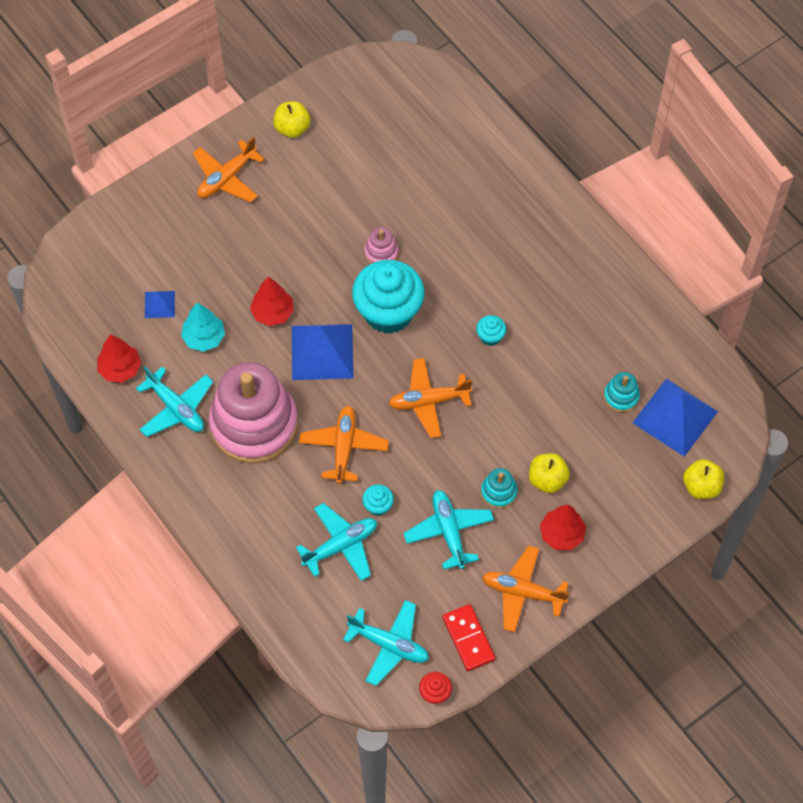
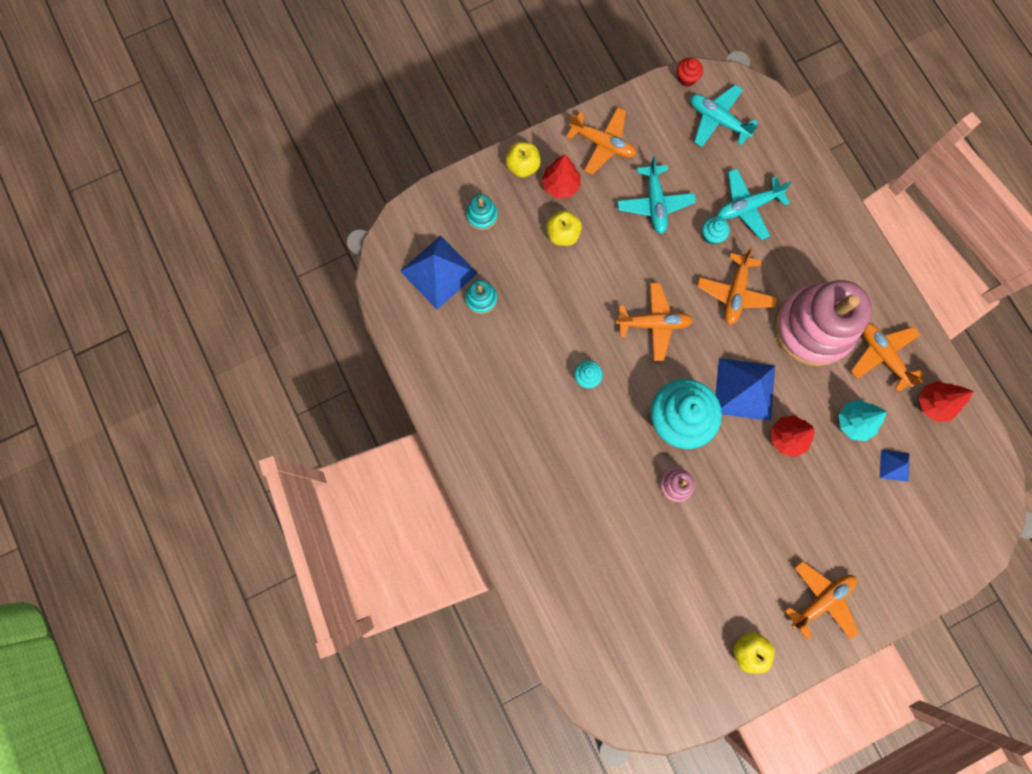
camera: 170 degrees left, 15 degrees up
(176, 408) = (882, 355): turquoise plane -> orange plane
(468, 638) = (653, 115): red domino -> none
(498, 492) = (606, 230): turquoise stacking toy -> turquoise stacking toy (482, 215)
(701, 486) = (433, 206): yellow apple -> yellow apple (523, 166)

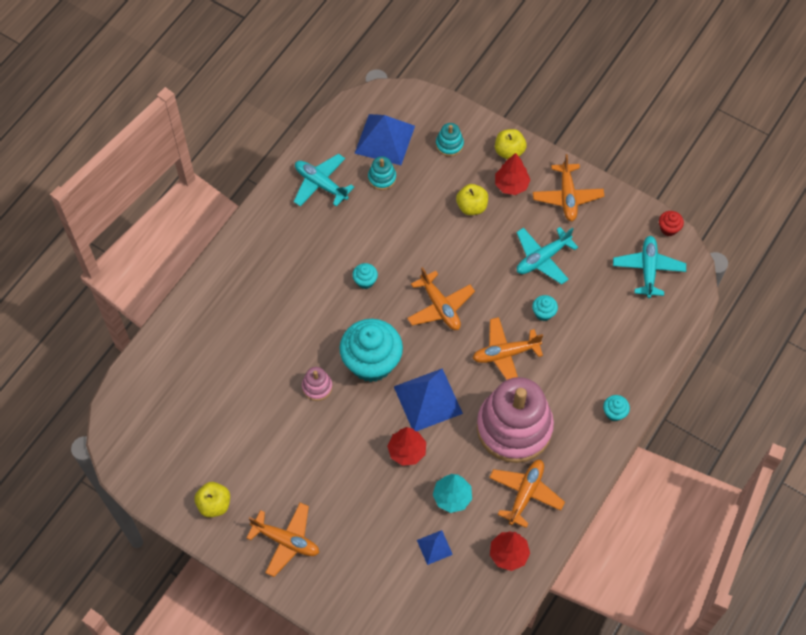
camera: 60 degrees right, 15 degrees down
(747, 206) = (587, 328): turquoise plane -> turquoise plane (321, 184)
(843, 234) = (614, 413): none -> turquoise cupcake

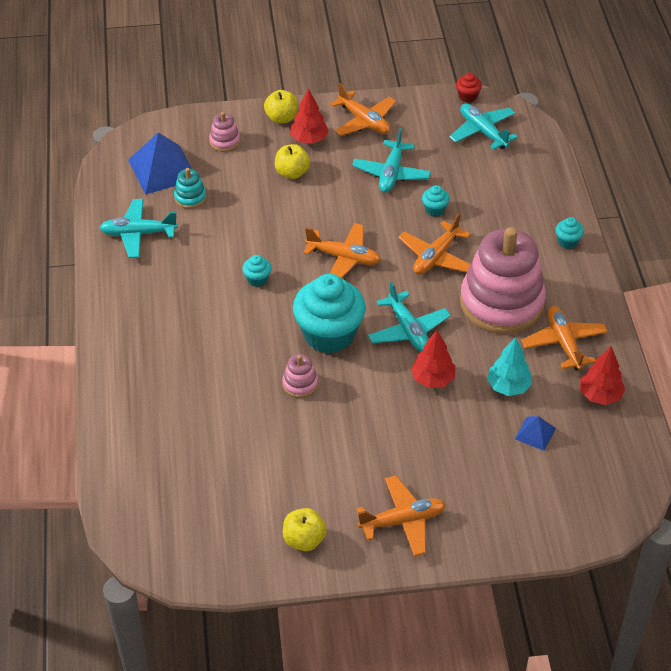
camera: 40 degrees left, 15 degrees down
(428, 399) = (408, 330): blue pyramid -> turquoise plane
(449, 144) = (225, 141): turquoise stacking toy -> pink stacking toy

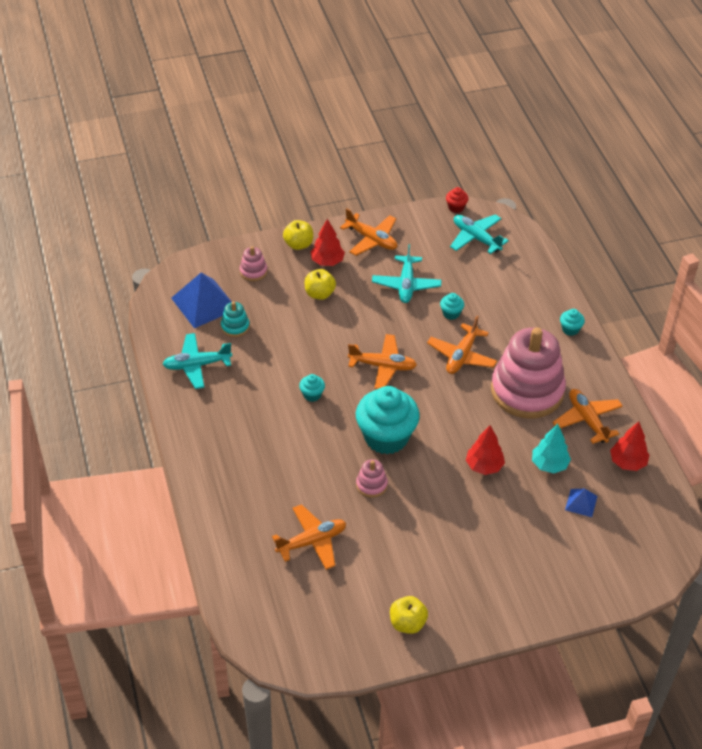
camera: 10 degrees left, 0 degrees up
(402, 521) = (487, 595): orange plane -> orange plane (312, 541)
(408, 330) = (453, 424): turquoise plane -> none

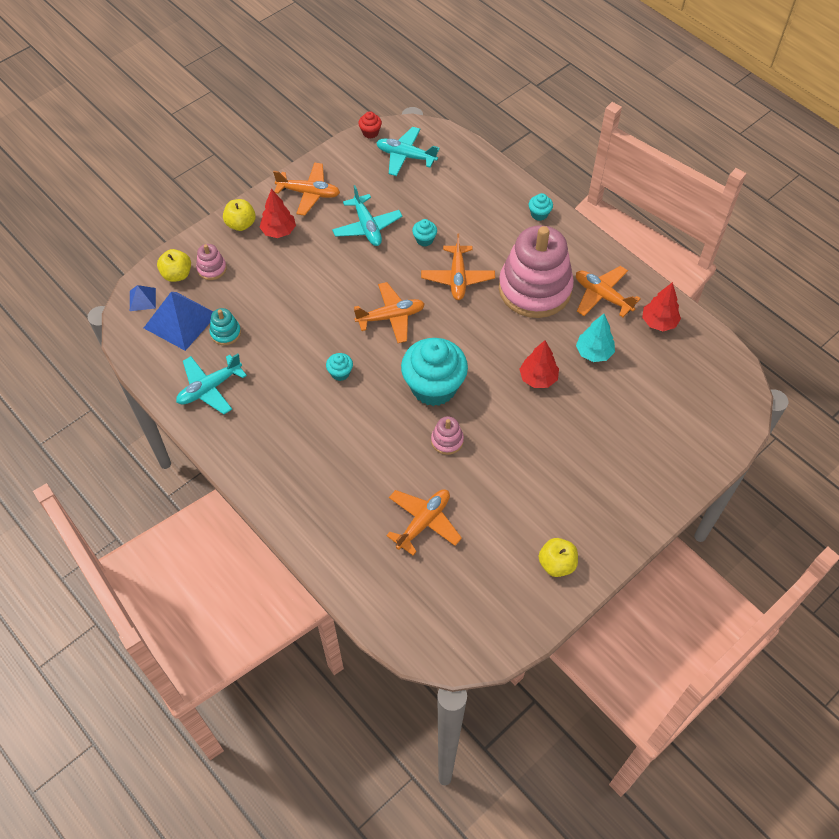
camera: 25 degrees left, 10 degrees up
(319, 294) = (290, 267): yellow apple -> yellow apple (177, 274)
(581, 503) = (641, 378): blue pyramid -> blue pyramid (142, 299)

